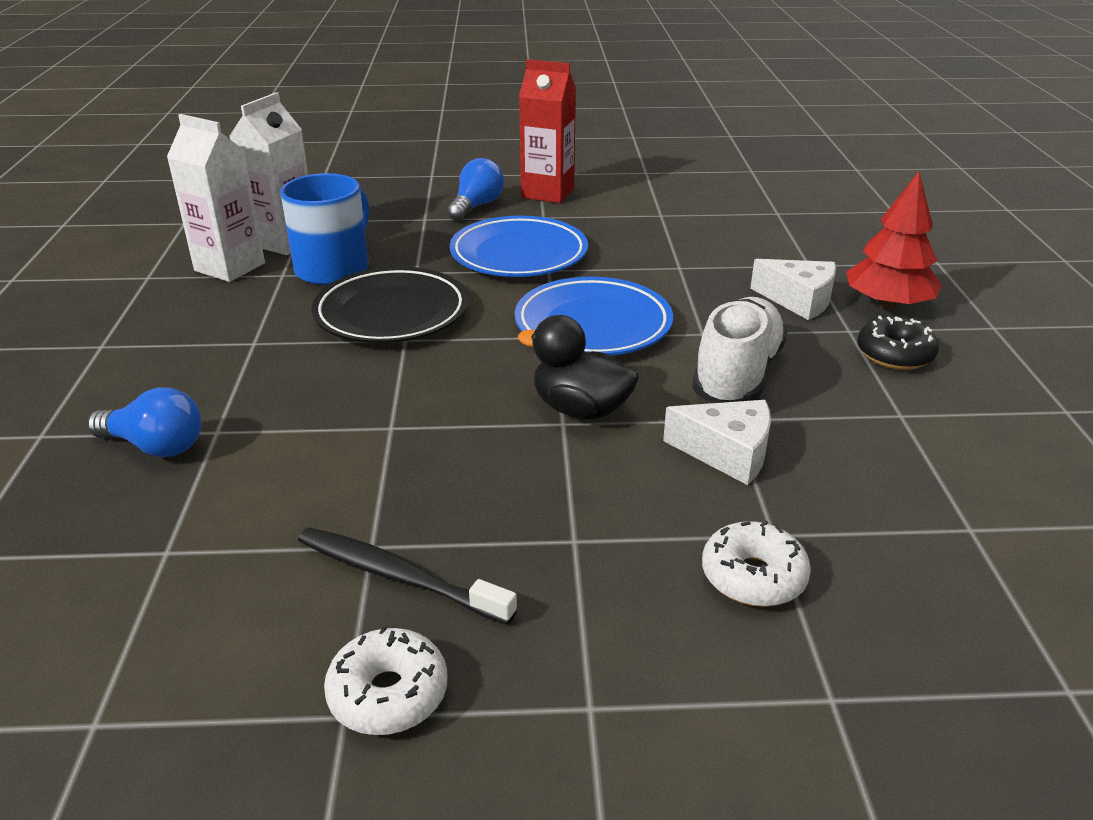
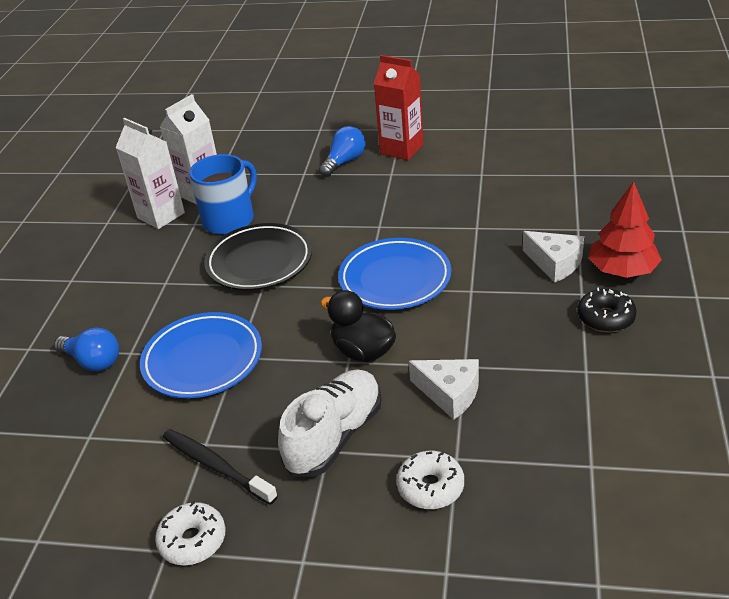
camera: 15 degrees right, 5 degrees up
(519, 255) = (362, 211): blue plate -> blue plate (203, 360)
(737, 375) = (481, 329): white shoe -> white shoe (334, 436)

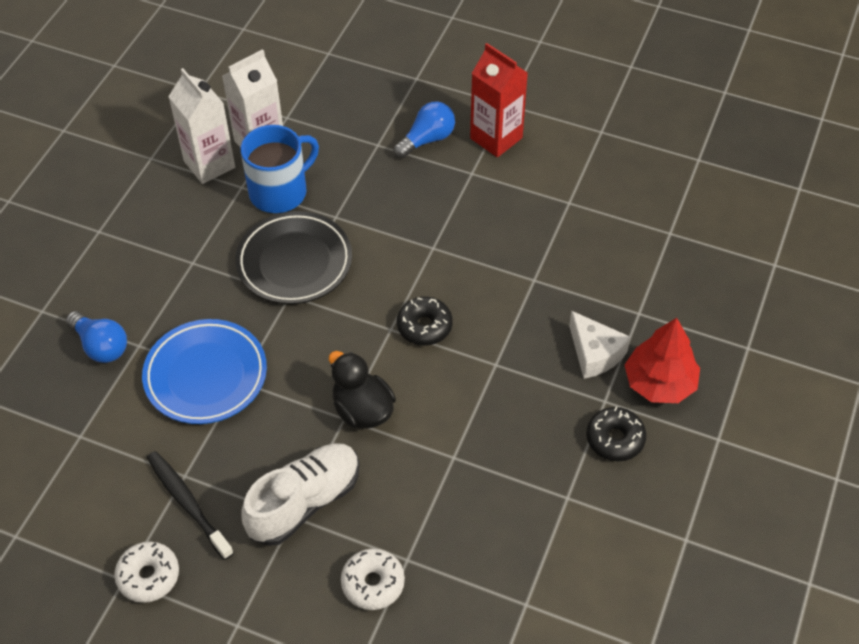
camera: 10 degrees right, 15 degrees up
(395, 279) = (424, 326): blue plate -> black donut
(450, 393) = (427, 485): white cheese -> none

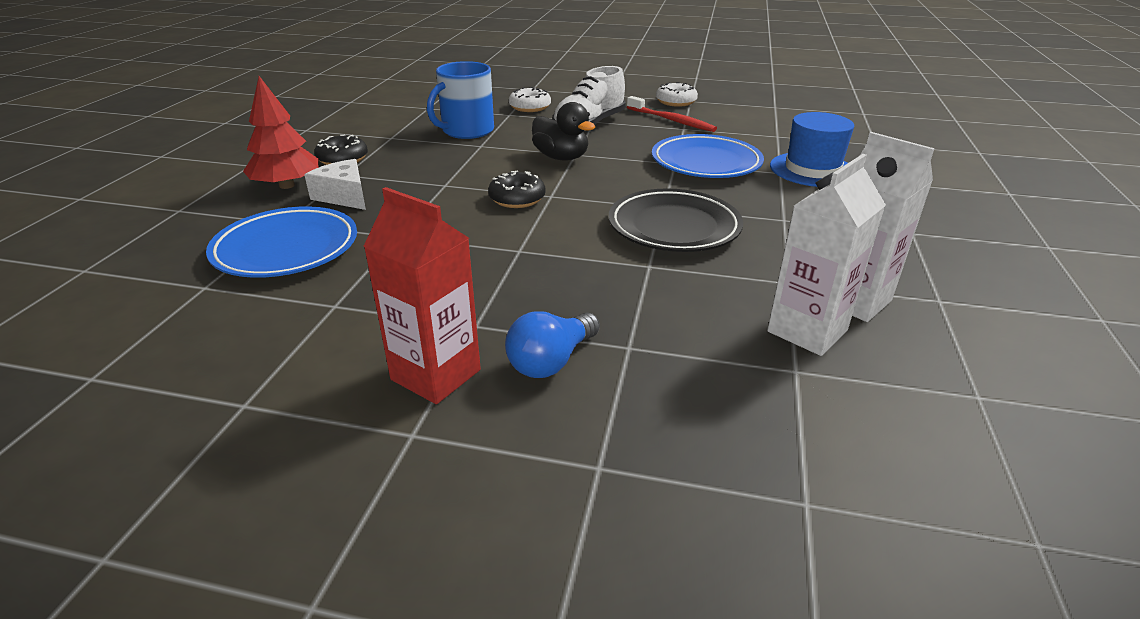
camera: 170 degrees right, 20 degrees down
(101, 346) = (812, 170): blue light bulb -> blue hat
(188, 503) = (672, 120): black toothbrush -> red toothbrush
(279, 192) = (735, 281): blue mug -> blue mug (467, 131)
(624, 272) = (286, 249): none -> blue plate

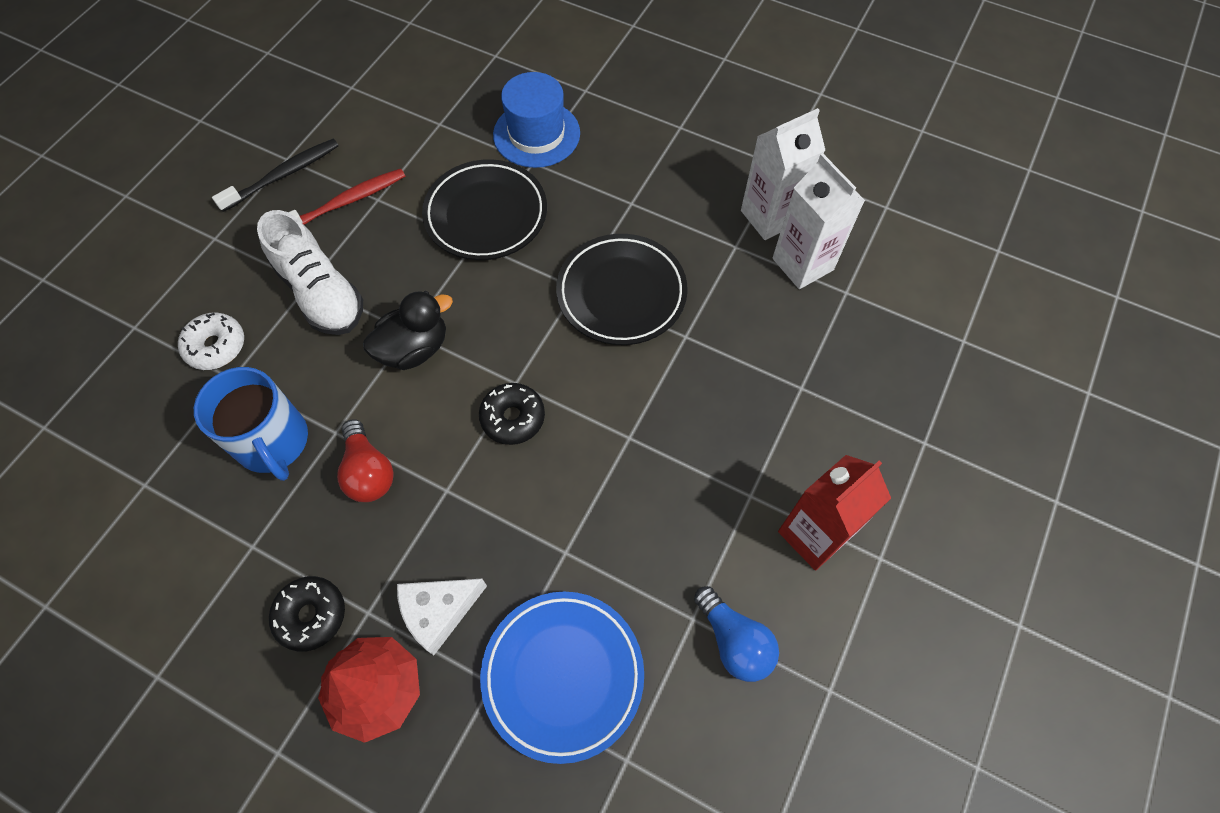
camera: 75 degrees left, 30 degrees up
(453, 159) = (368, 472): none -> red light bulb
(551, 361) = (810, 446): blue light bulb -> blue light bulb (734, 641)
(676, 102) = (283, 175): white donut -> black toothbrush
(706, 163) = (486, 215): blue plate -> black plate

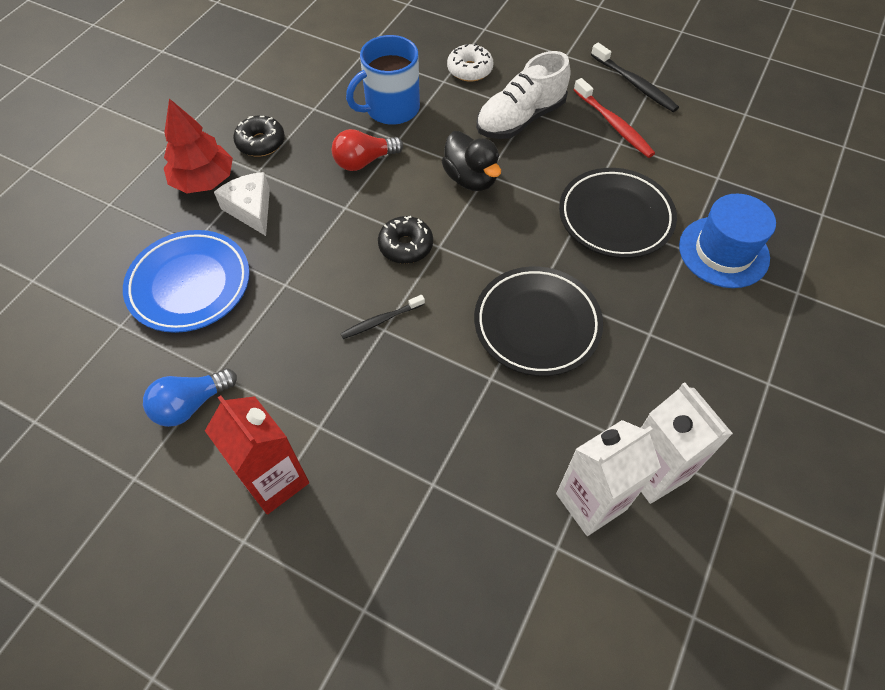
camera: 90 degrees right, 5 degrees down
(617, 440) = (381, 320): none -> black toothbrush

